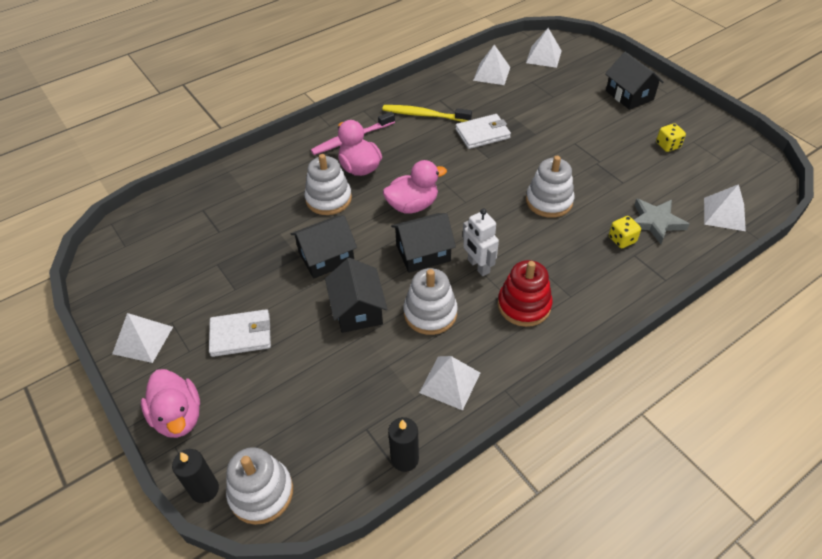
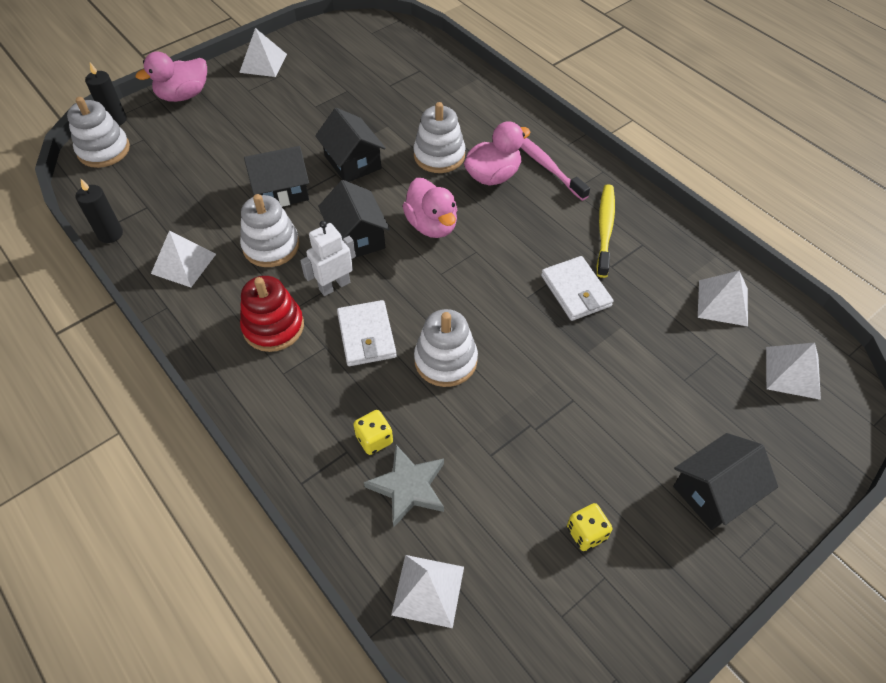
camera: 85 degrees right, 5 degrees up
(241, 335) = (260, 117): white wallet -> white wallet (366, 336)

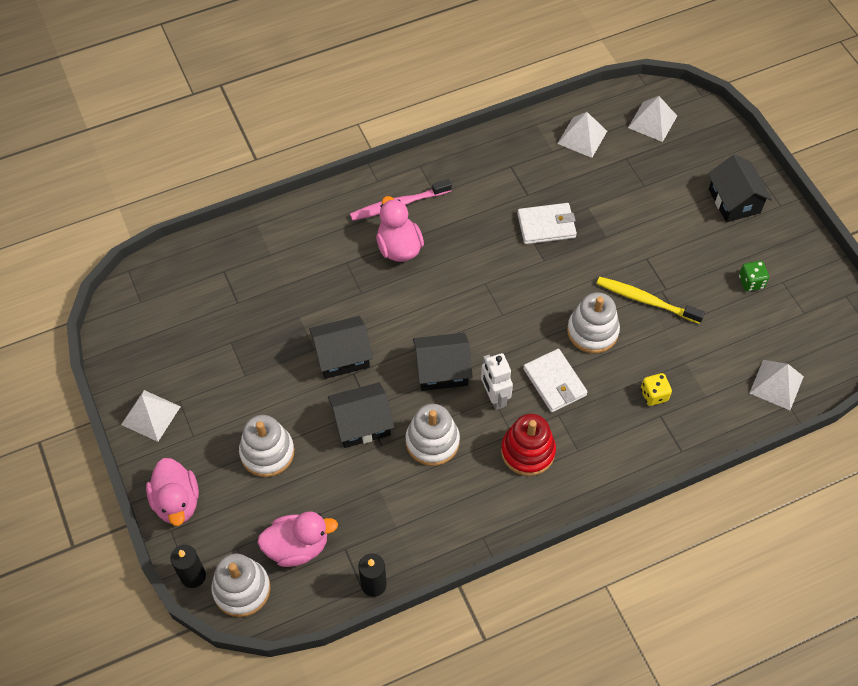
camera: 75 degrees left, 5 degrees up
(183, 263) = (433, 519): white pyramid -> none
(281, 191) = (362, 423): black house -> black house turned 75 degrees clockwise
(366, 336) = (554, 382): white wallet -> white wallet turned 60 degrees clockwise
(408, 487) = (698, 380): grey star -> none
(432, 225) = (445, 308): pink duck -> pink duck (297, 547)
(439, 155) = (358, 283): white stacking toy -> white stacking toy (267, 452)
(586, 533) = (751, 282): yellow dice -> green dice
(605, 229) = (487, 186): yellow toothbrush -> yellow toothbrush (646, 300)

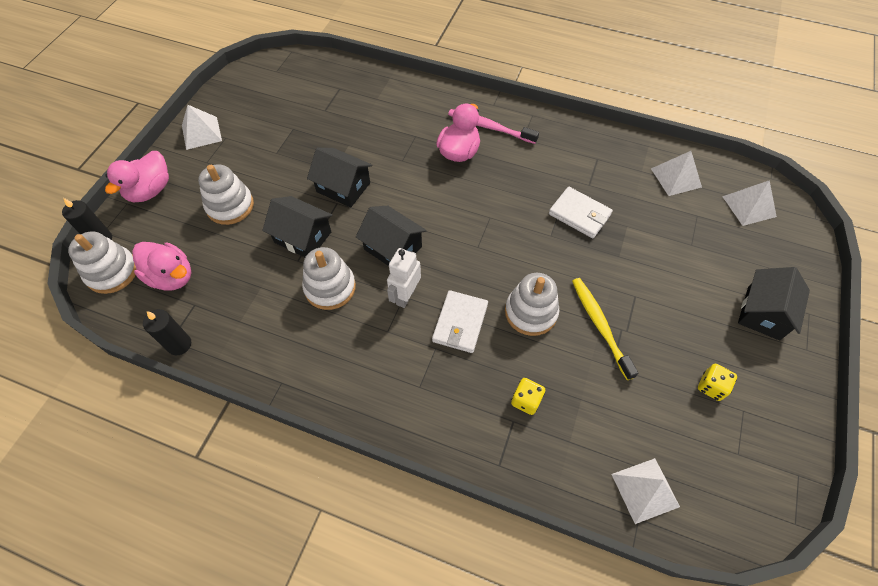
camera: 45 degrees right, 0 degrees up
(527, 451) = (383, 353): red stacking toy -> none
(751, 282) = (711, 387): green dice -> yellow dice

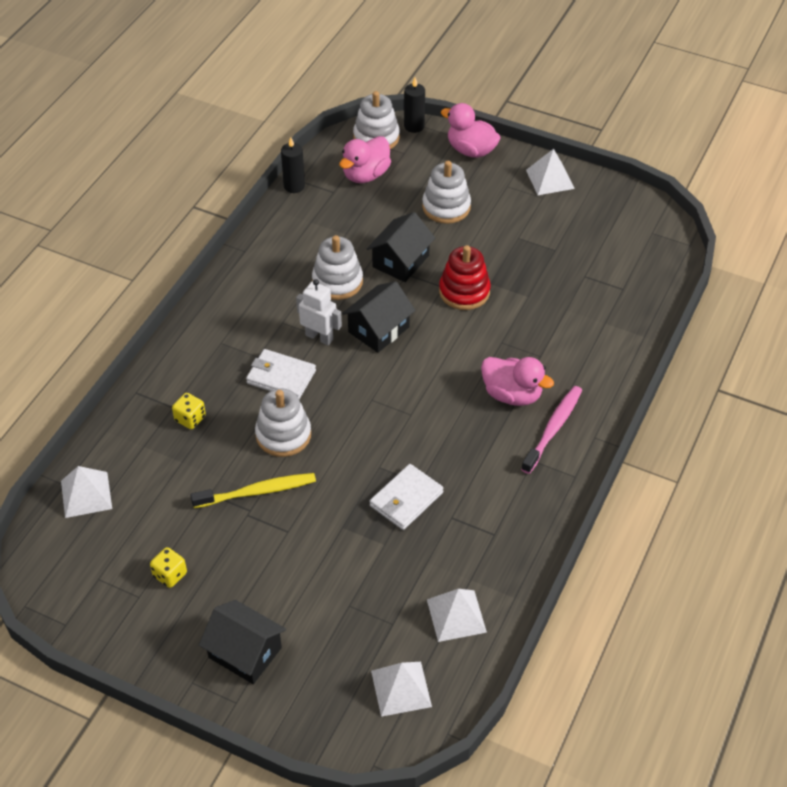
camera: 95 degrees right, 10 degrees down
(343, 187) = (464, 291): black house -> red stacking toy

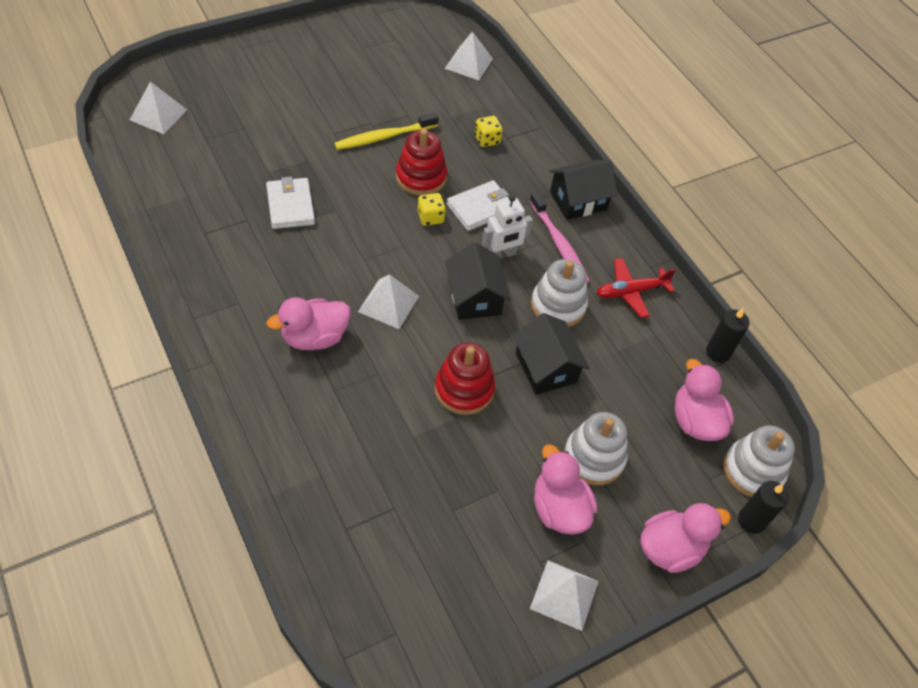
camera: 120 degrees right, 5 degrees up
(170, 575) = (363, 66): yellow dice -> yellow dice (430, 217)
(245, 652) = (268, 67): black house -> black house (578, 200)
(257, 492) = (384, 137): yellow toothbrush -> yellow toothbrush turned 45 degrees clockwise
(282, 250) = (630, 292): none -> red plane
(283, 435) = (421, 177): white stacking toy -> red stacking toy
(456, 615) = (171, 170): white pyramid -> white pyramid (388, 303)
(499, 205) = (559, 509): none -> pink duck
(553, 429) = (251, 339): pink toothbrush -> pink toothbrush (559, 244)

